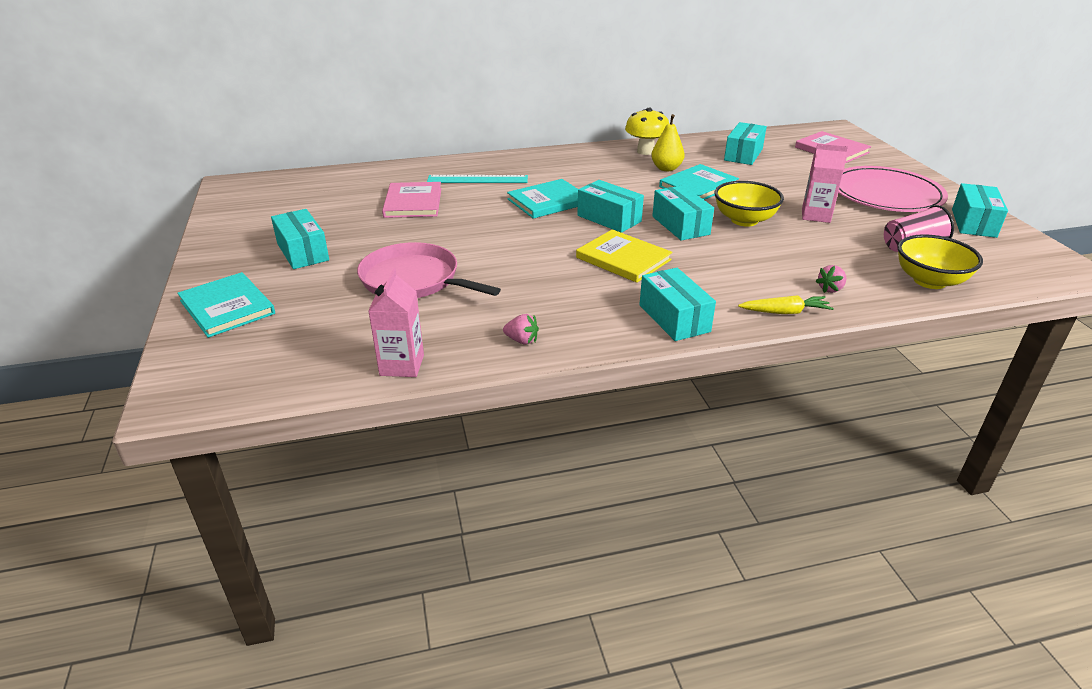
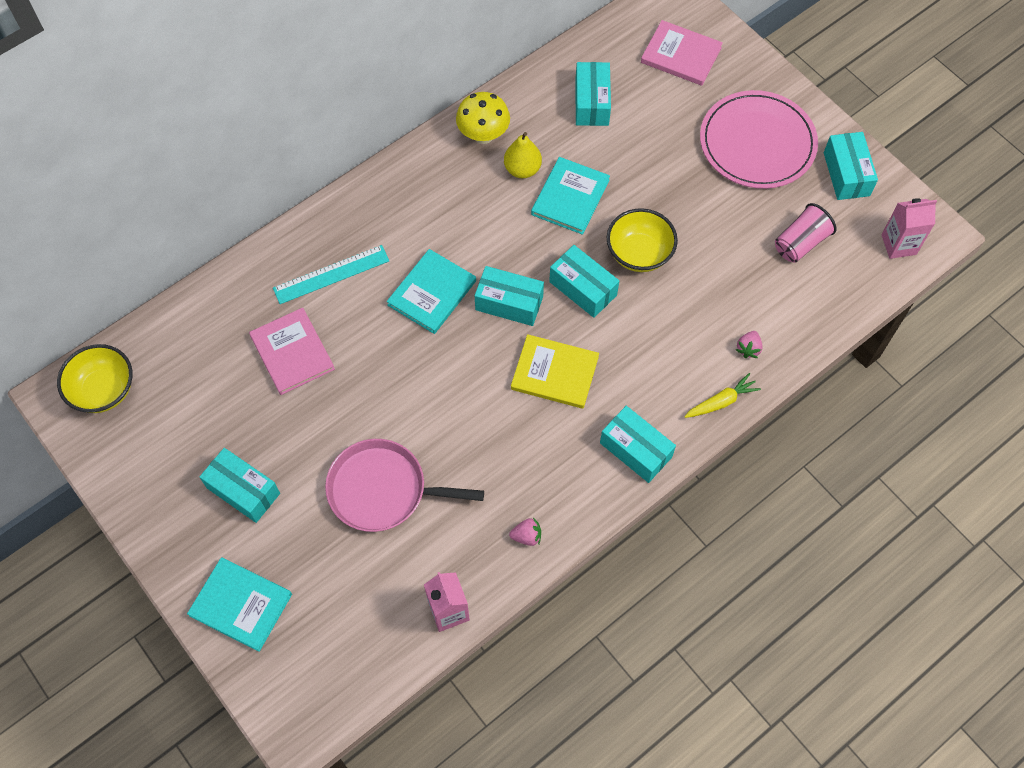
camera: 25 degrees left, 30 degrees up
(816, 215) = (702, 216): pink carton -> pink carton (898, 244)
(929, 281) = (825, 300): yellow bowl -> yellow bowl (104, 390)

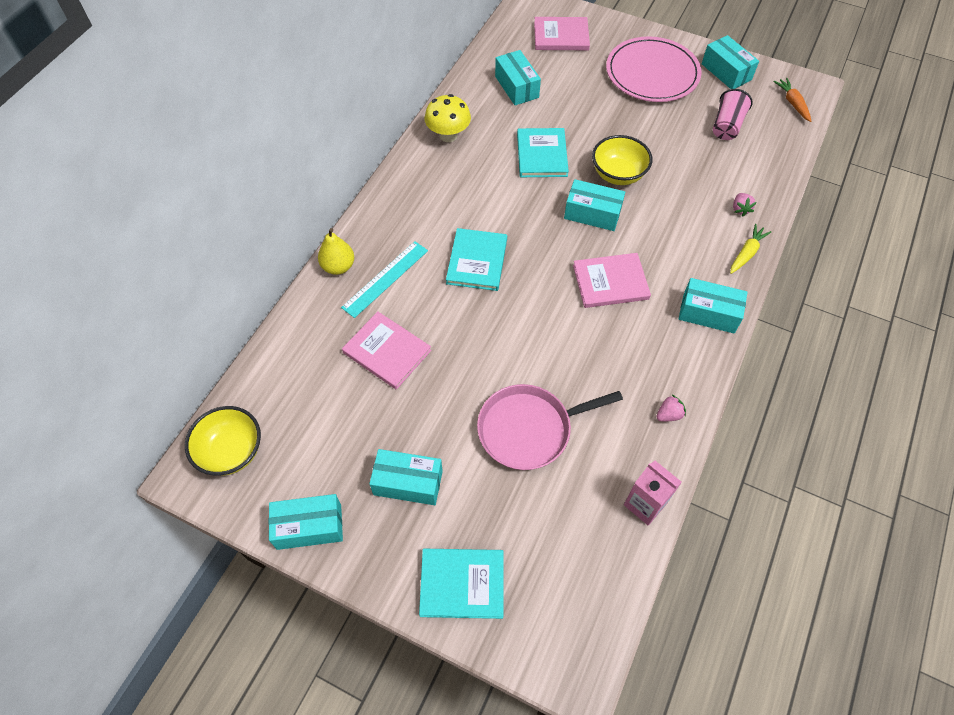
camera: 25 degrees left, 5 degrees down
(509, 303) = (542, 245): turquoise box -> turquoise box (309, 526)
(522, 169) = (493, 148): yellow pear -> yellow pear (338, 266)
(554, 373) = (610, 282): yellow book -> pink book
(898, 244) = (792, 103): pink carton -> orange carrot

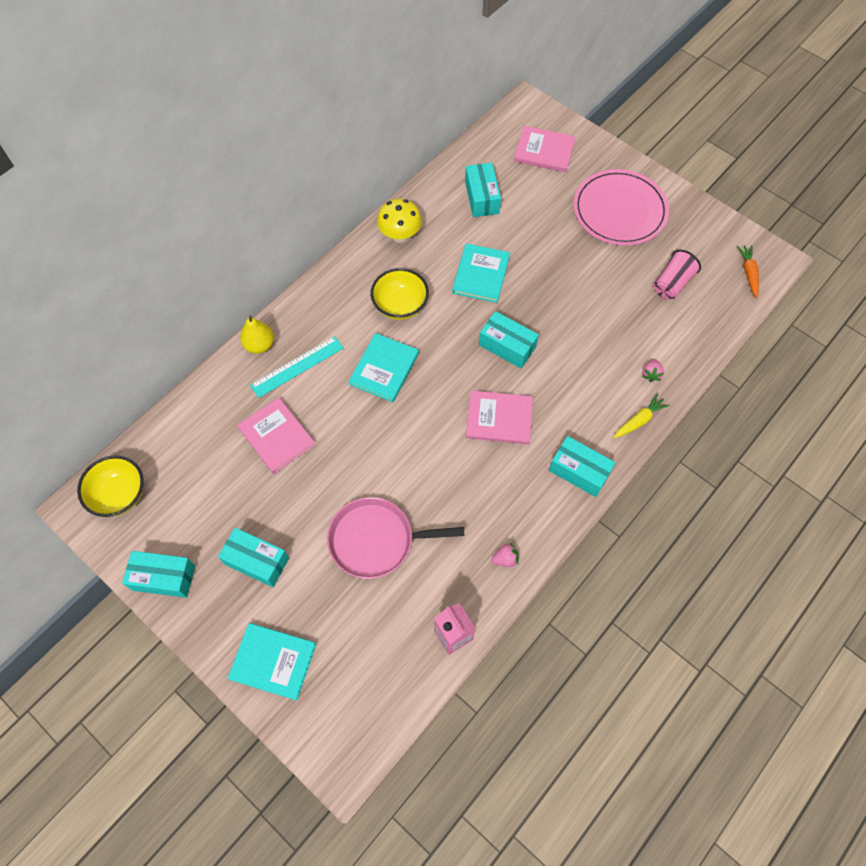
camera: 15 degrees right, 5 degrees up
(618, 174) = (546, 311): yellow bowl -> yellow bowl (400, 305)
(726, 72) = (694, 224): turquoise box -> none

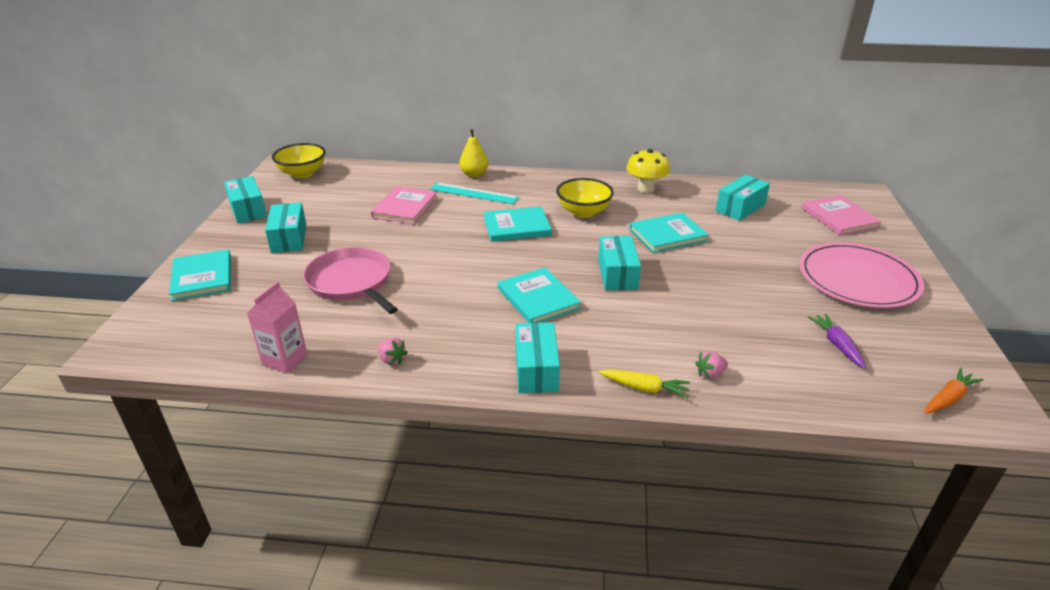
camera: 55 degrees right, 30 degrees down
(499, 418) = (538, 298): pink book -> turquoise book
(672, 283) = (837, 345): pink cup -> purple carrot

